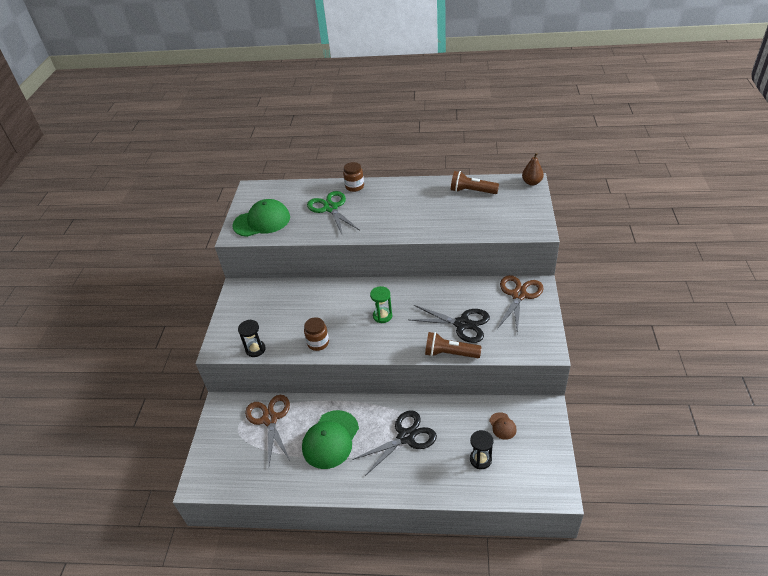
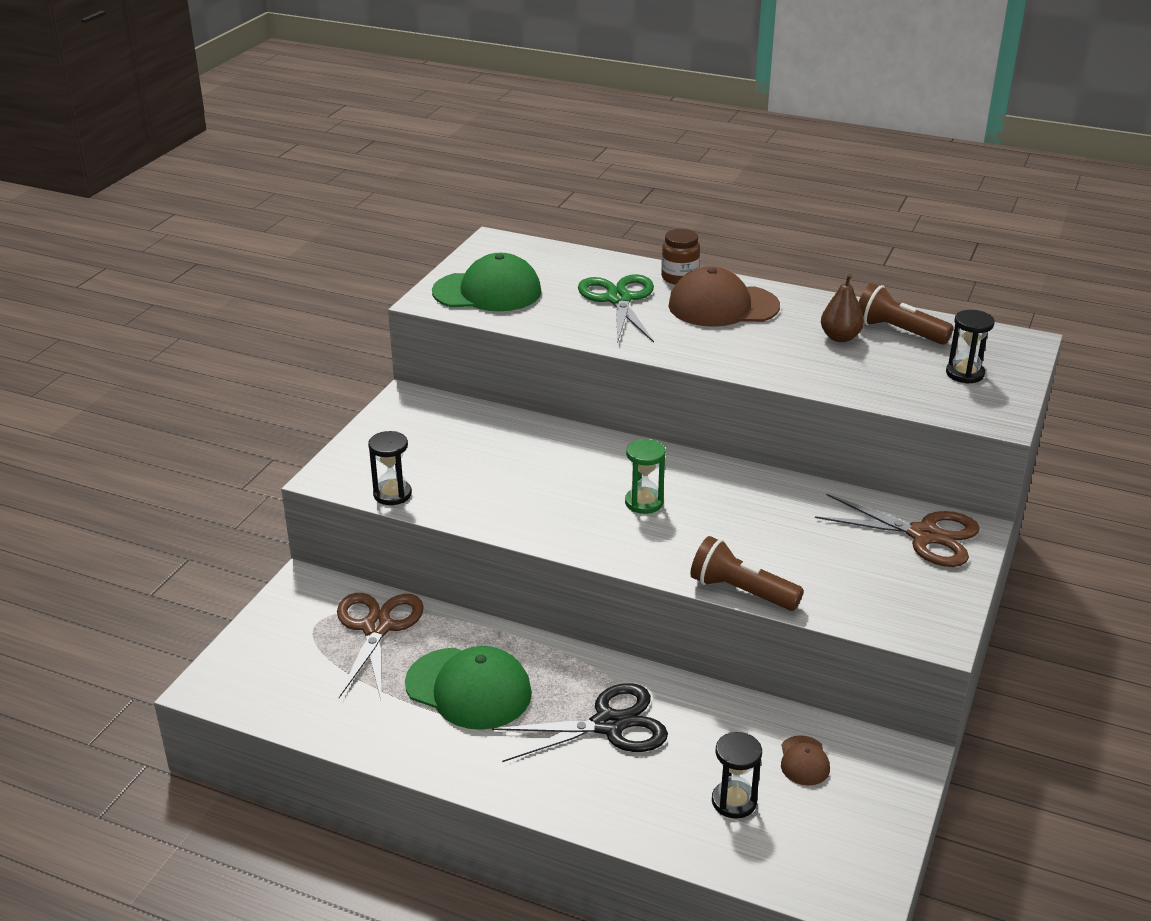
camera: 15 degrees right, 10 degrees down
(318, 343) = (506, 513): brown jar -> none
(330, 439) = (469, 689): green cap -> green cap turned 105 degrees counterclockwise
(383, 198) = (723, 306): none -> brown cap
(462, 324) = (788, 553): black scissors -> none
(513, 208) = (964, 374): none -> black hourglass
(519, 295) = (924, 535): brown scissors -> brown scissors turned 75 degrees clockwise
(532, 182) = (1025, 343): brown pear -> brown pear (840, 337)

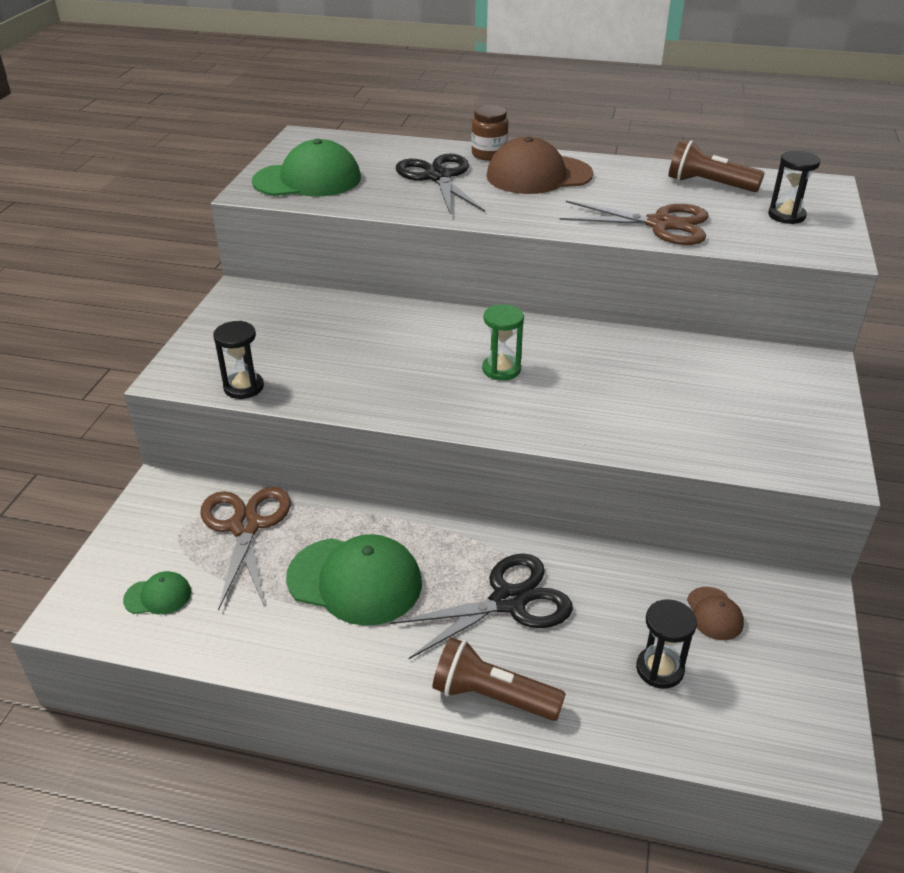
camera: 10 degrees left, 5 degrees up
(287, 679) = (158, 596): none -> green cap
(619, 299) = (438, 177): green scissors -> black scissors
(741, 591) = (626, 448): brown flashlight -> brown flashlight (492, 696)
(840, 337) = (658, 194): brown pear -> none
(924, 535) = (778, 373): brown scissors -> brown scissors (661, 224)

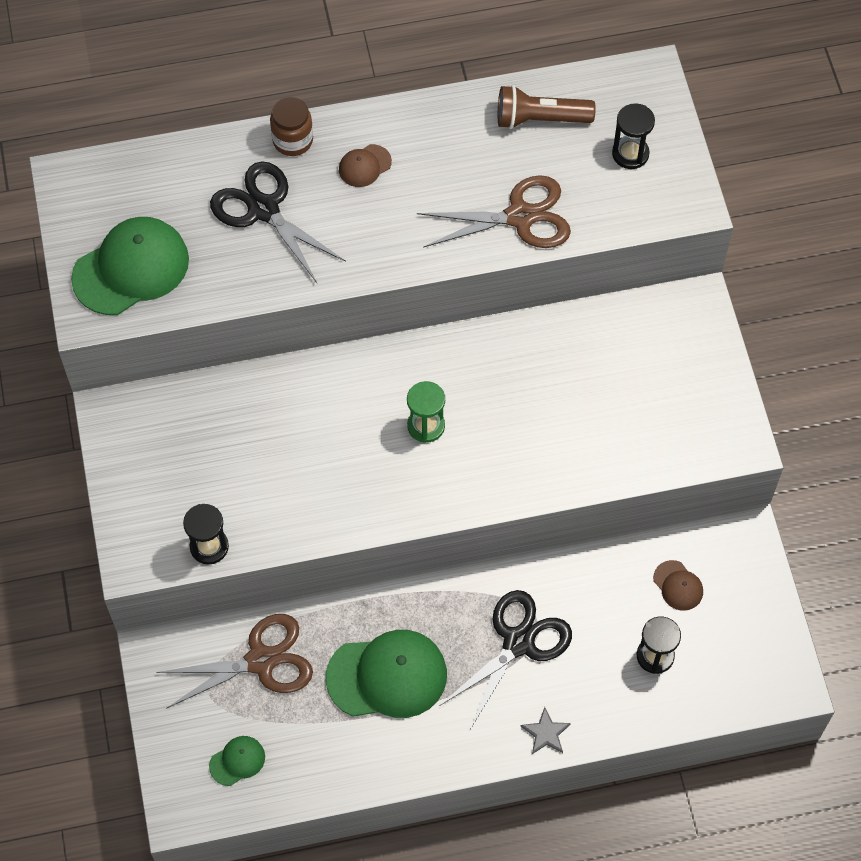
camera: 25 degrees left, 25 degrees up
(245, 526) = (261, 661): brown scissors -> brown scissors turned 105 degrees clockwise
(492, 696) = (546, 733): brown flashlight -> grey star
(538, 175) = (364, 166): brown cap -> brown cap, size x0.47

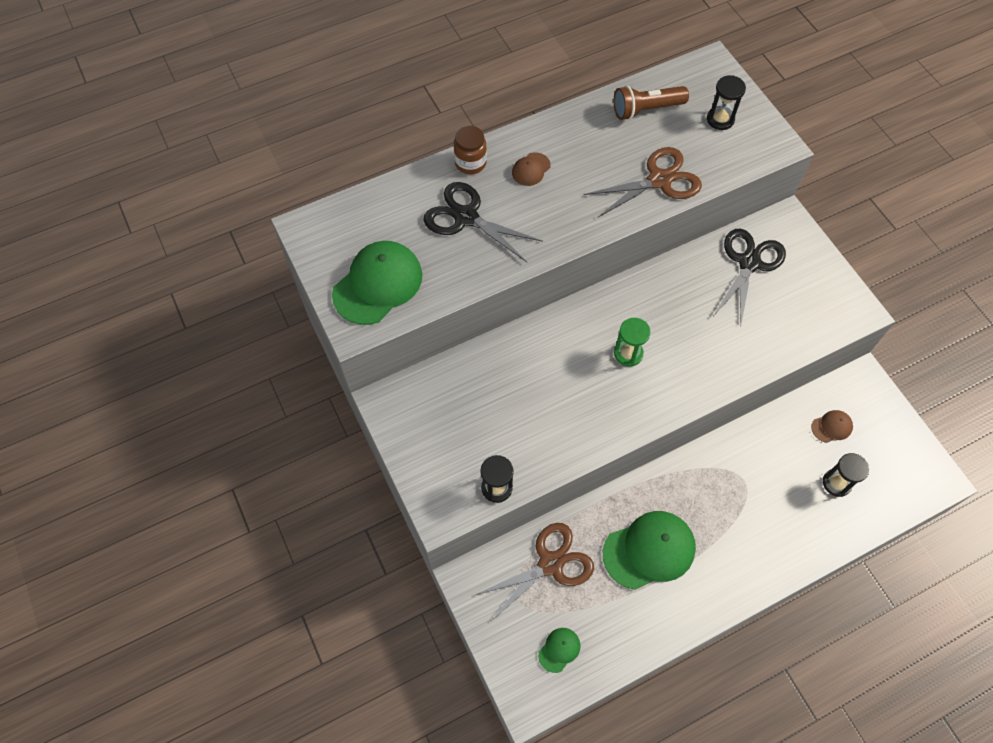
camera: 15 degrees left, 0 degrees up
(518, 642) = (735, 499): black scissors -> black scissors (749, 263)
(546, 733) = (782, 563): grey star -> none
(678, 585) = (832, 427): brown cap -> brown cap turned 60 degrees counterclockwise

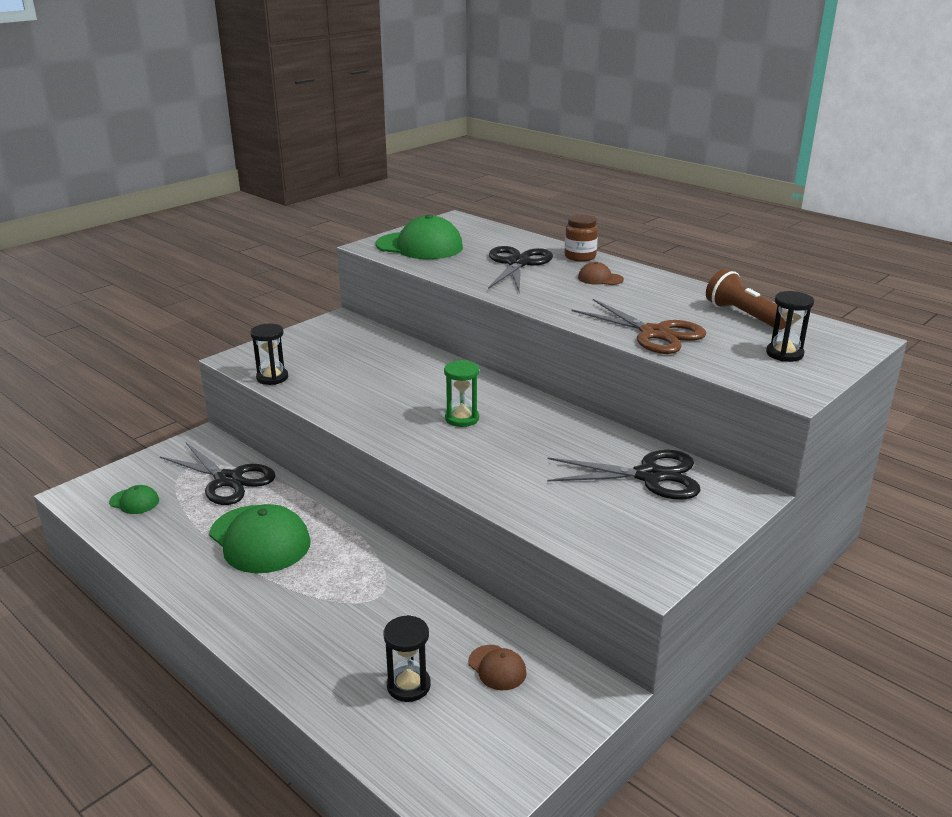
camera: 70 degrees right, 35 degrees down
(550, 564) = (228, 480): brown scissors -> black scissors

